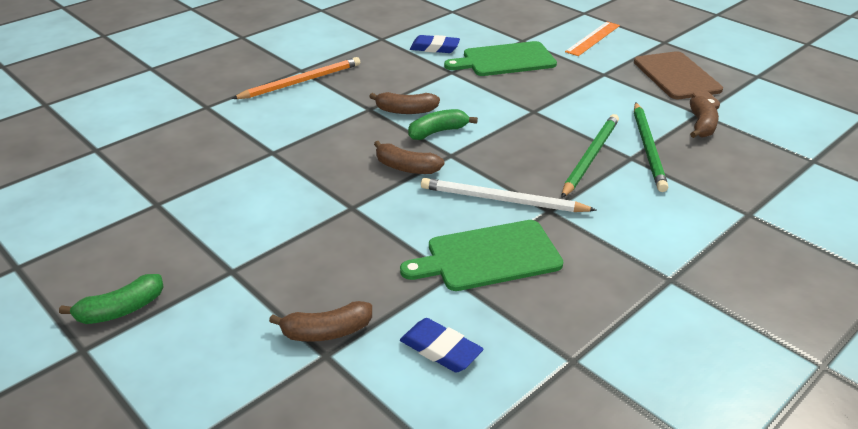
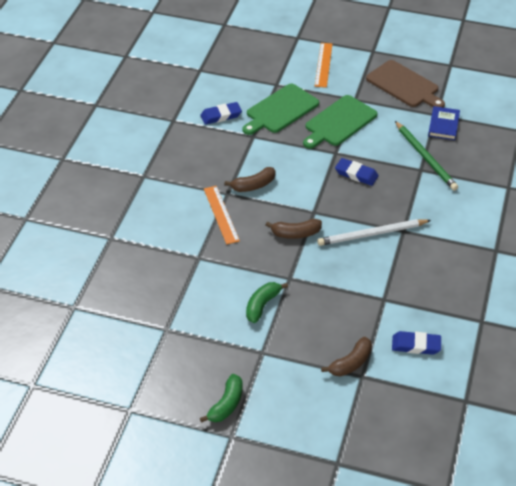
camera: 30 degrees left, 10 degrees up
(301, 82) = (156, 187): orange pencil -> none
(341, 124) = (221, 214): none -> orange ruler
(438, 132) = (290, 196): green banana -> green banana (262, 305)
(488, 257) = (395, 278): green cutting board -> green cutting board (339, 122)
(539, 137) = (356, 174): none -> blue eraser
(590, 157) = (397, 179): green pencil -> none
(701, 125) = (443, 125): brown banana -> blue book

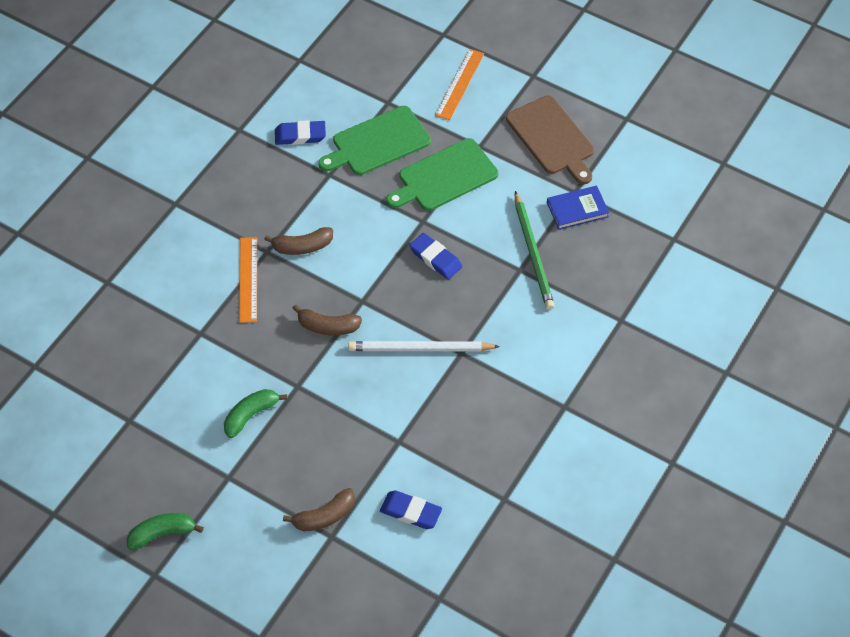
camera: 15 degrees right, 10 degrees up
(226, 404) = (162, 533): green banana -> green banana turned 150 degrees counterclockwise
(443, 125) = (577, 209): blue book -> blue book turned 45 degrees clockwise

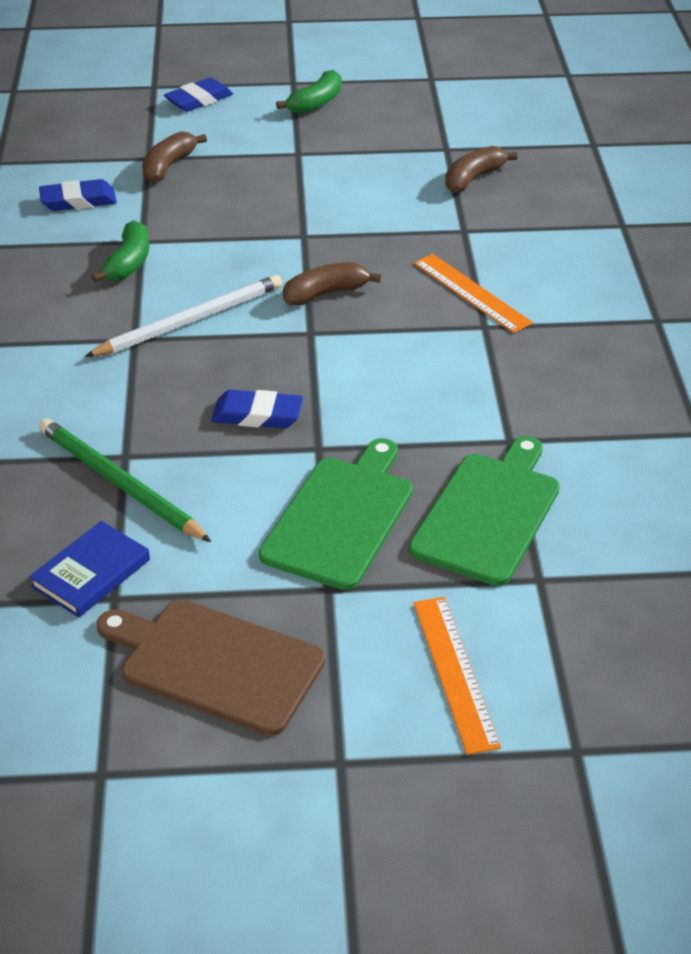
camera: 145 degrees right, 15 degrees down
(251, 415) = (327, 197): green banana -> green banana (129, 263)
(300, 135) = (608, 467): blue eraser -> blue eraser (199, 100)
(302, 246) = (446, 349): brown banana -> brown banana (473, 178)

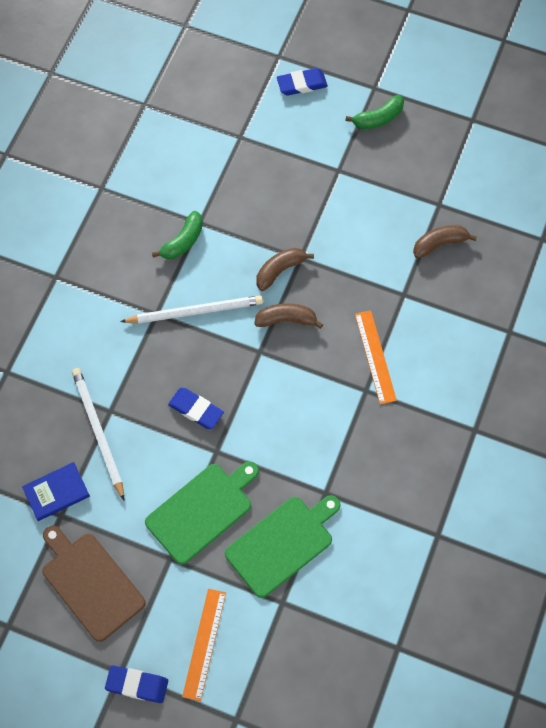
camera: 25 degrees right, 25 degrees up
(78, 200) = (178, 166): blue eraser -> blue eraser (137, 685)
(119, 483) = (98, 432): green pencil -> white pencil
(168, 166) = (249, 151): brown banana -> brown banana (280, 271)

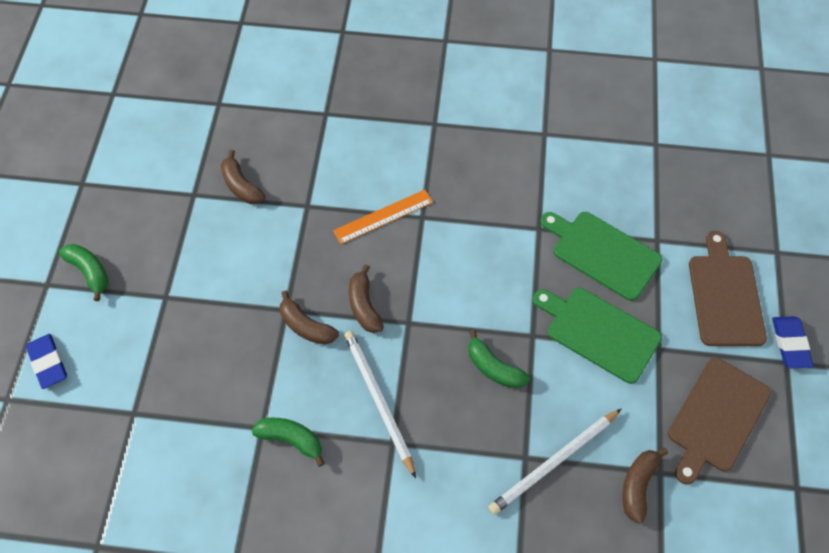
camera: 105 degrees left, 5 degrees down
(56, 492) = (638, 485): blue book -> brown banana
(196, 409) = (494, 368): blue eraser -> green banana
(204, 644) = (725, 296): orange ruler -> brown cutting board

